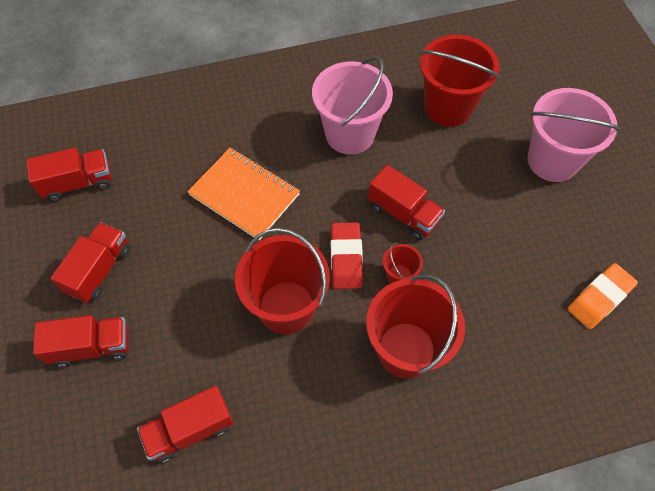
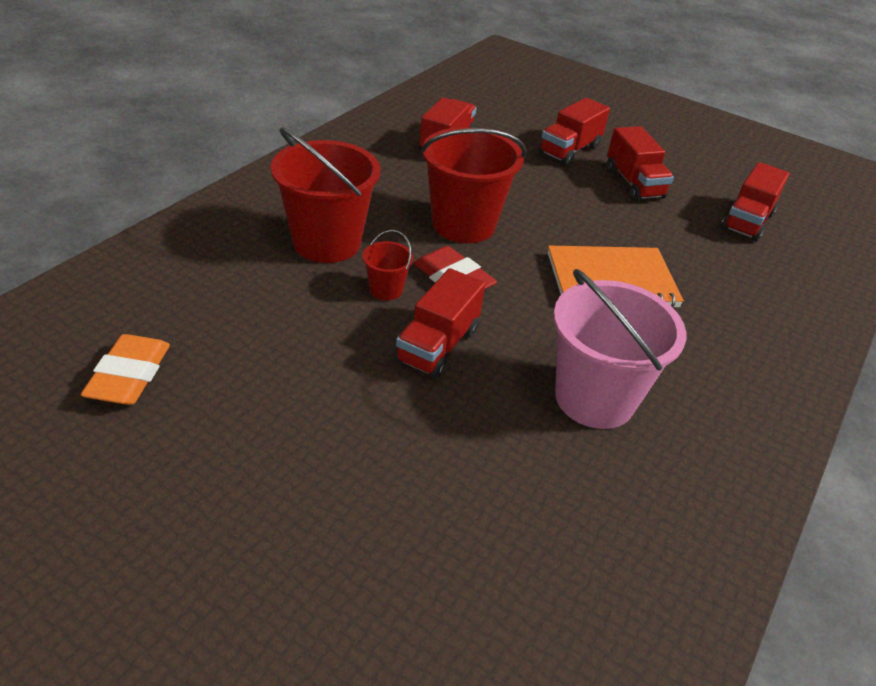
camera: 135 degrees right, 20 degrees down
(403, 214) = (437, 345): red truck -> red truck turned 60 degrees counterclockwise
(448, 107) = (517, 520): red bucket -> none
(552, 161) = (289, 529): pink bucket -> none

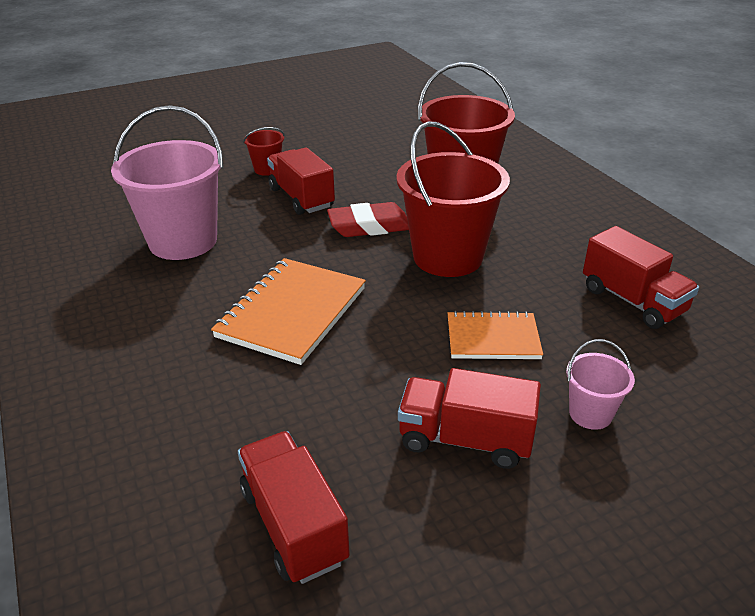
camera: 125 degrees right, 5 degrees down
(129, 376) = (370, 111): orange eraser -> none
(386, 290) = (381, 195): red bucket -> red bucket (267, 169)
(541, 188) = (492, 338): none -> orange notebook
(569, 150) = (590, 414): red truck -> pink bucket

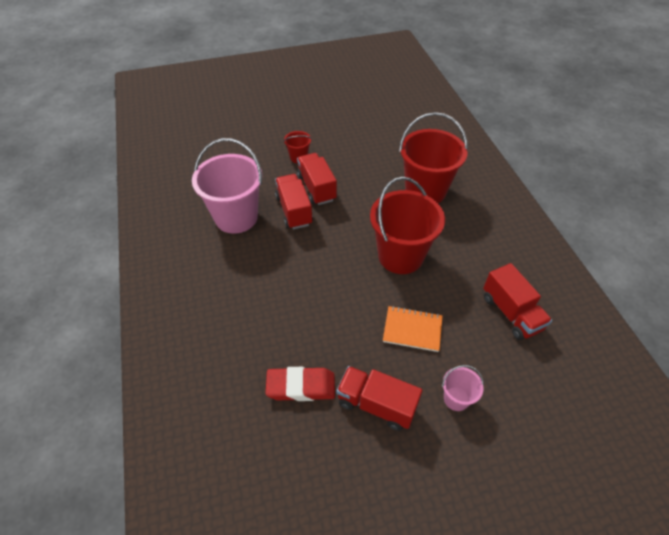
camera: 10 degrees right, 15 degrees up
(292, 312) = (294, 289): orange notebook -> none
(294, 525) = (269, 445): red truck -> red truck (294, 210)
(369, 226) = (356, 221): red eraser -> red eraser (301, 386)

